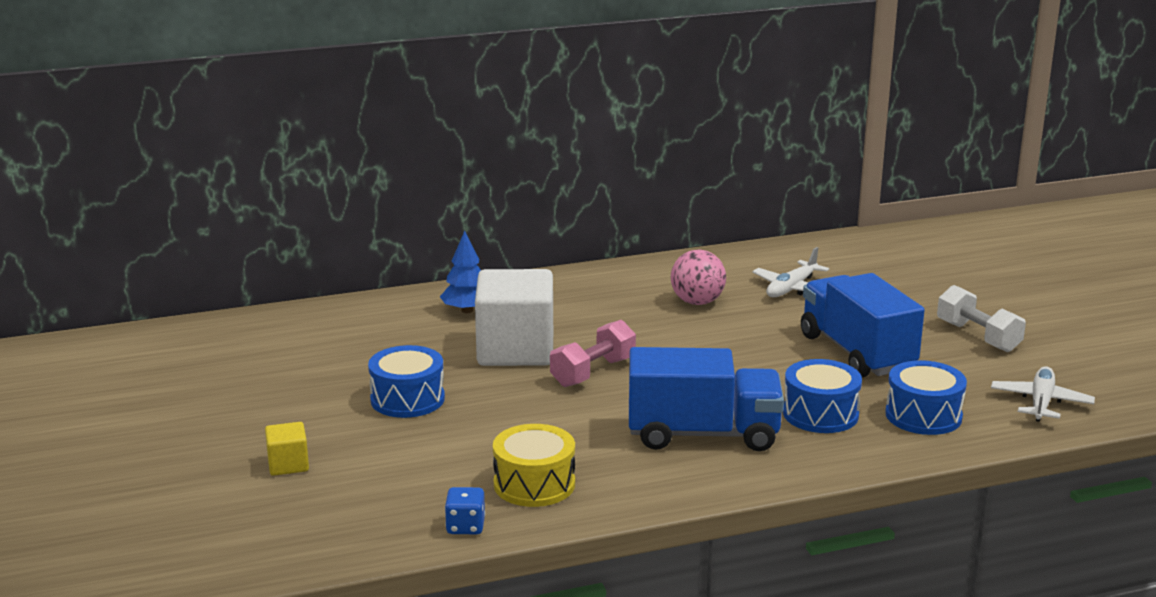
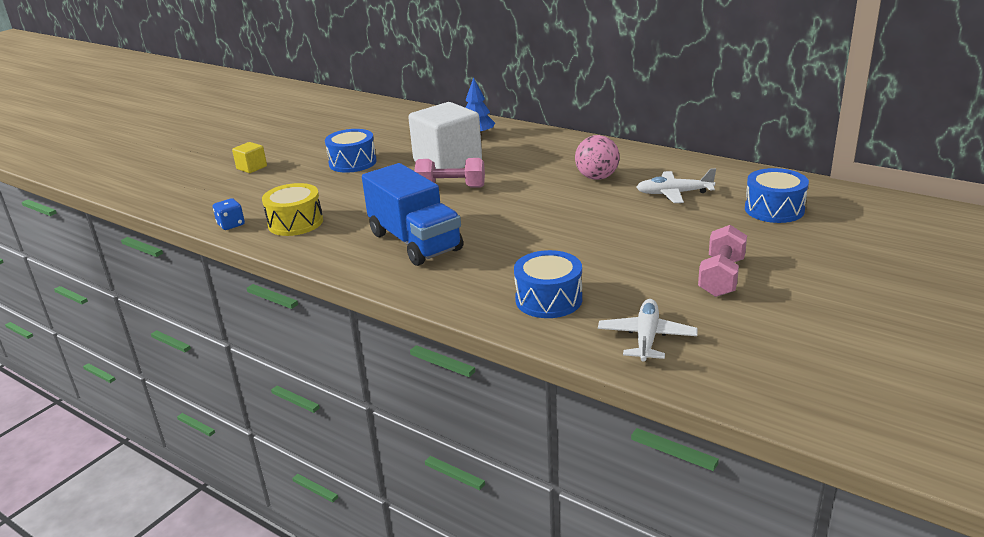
camera: 55 degrees right, 5 degrees up
(820, 414) = (496, 265): blue drum -> blue drum (774, 209)
(857, 353) = (611, 246): blue truck -> none
(978, 337) = (721, 277): white dumbbell -> pink dumbbell
(1041, 402) = (646, 337): white plane -> white plane turned 60 degrees counterclockwise

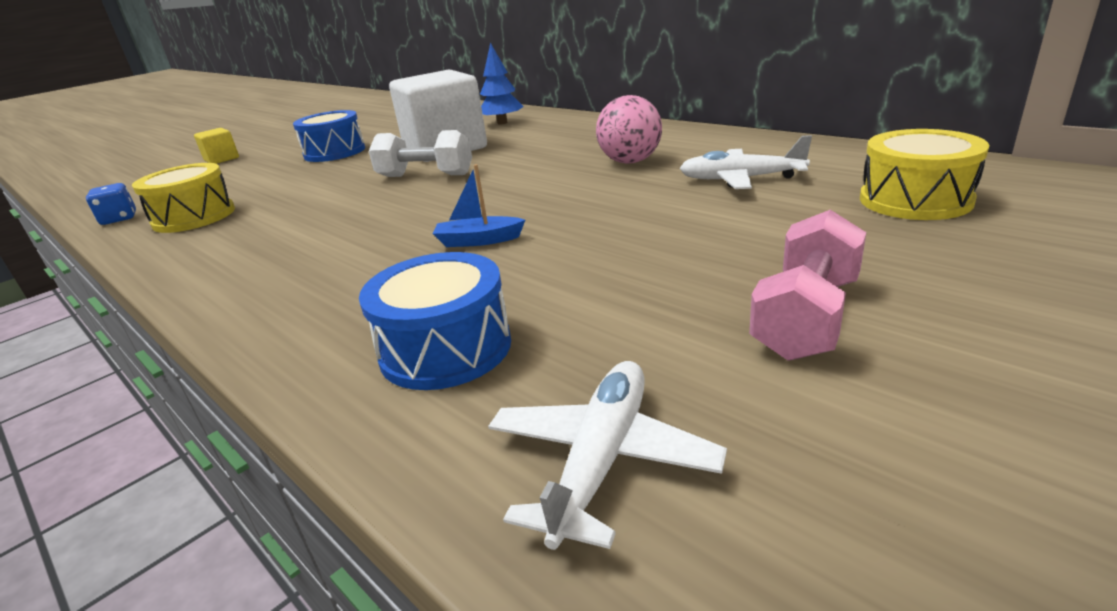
camera: 10 degrees right, 0 degrees up
(415, 242) = (315, 243): blue truck -> none
(451, 187) = (425, 176): pink dumbbell -> white dumbbell
(526, 239) = (478, 240): none -> blue boat
(774, 209) = (915, 200): blue drum -> yellow drum

